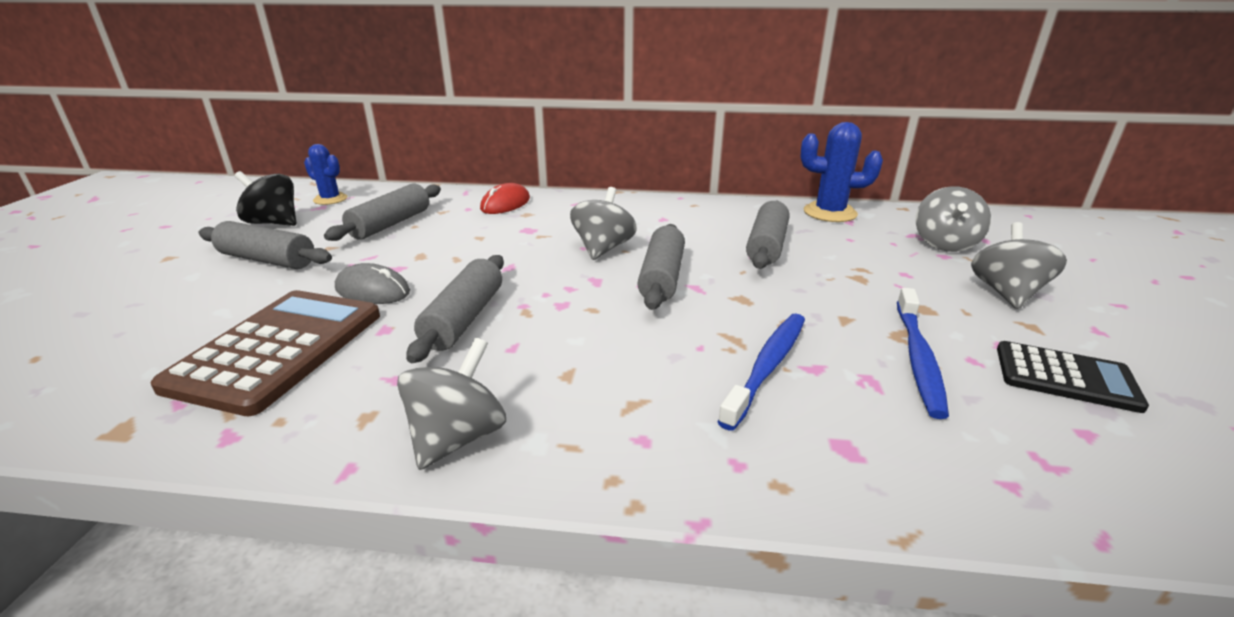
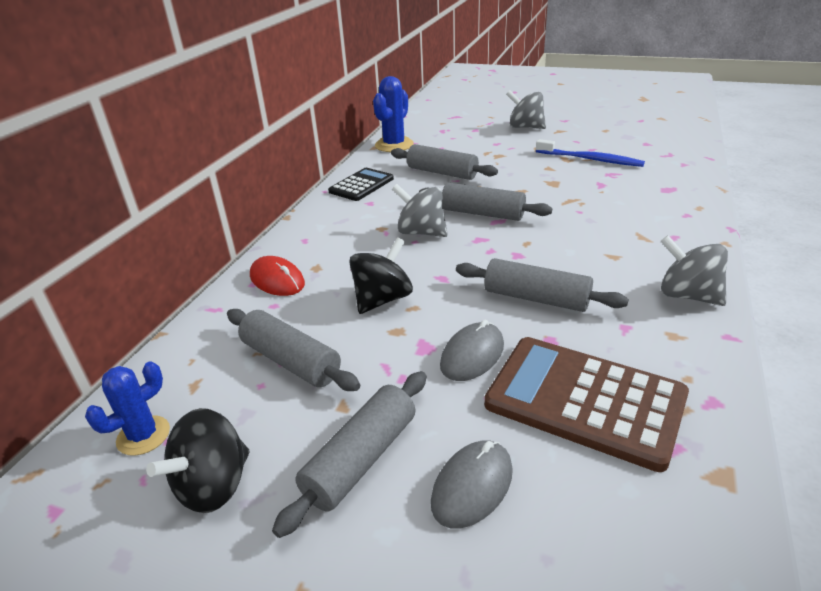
camera: 75 degrees left, 5 degrees up
(211, 301) = (472, 486): none -> grey mouse
(471, 244) = (382, 299): none -> black spinning top
(767, 367) = (601, 195): blue toothbrush -> none
(944, 244) = (460, 126): grey spinning top -> none
(1065, 377) = (605, 136): black calculator -> black calculator (361, 185)

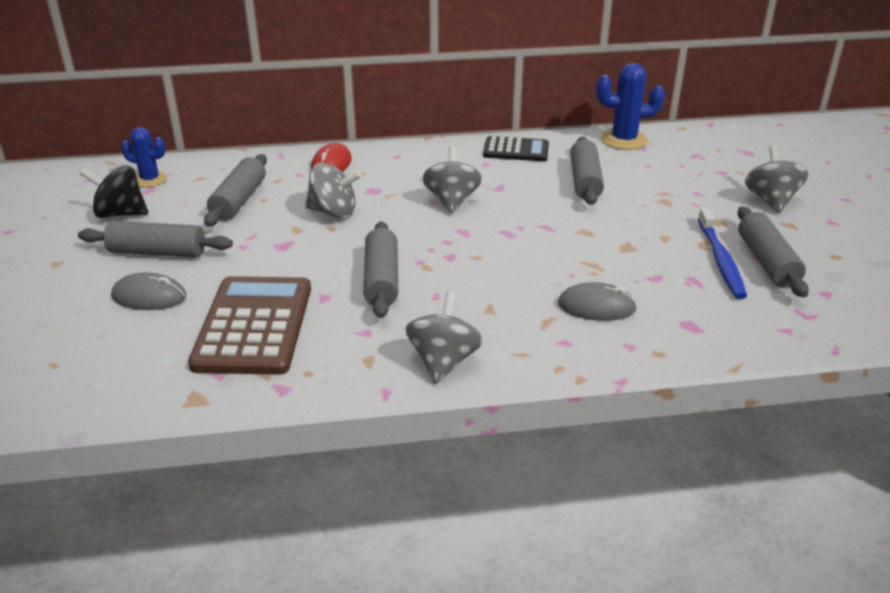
camera: 60 degrees right, 0 degrees up
(382, 299) = (333, 212): black spinning top -> grey spinning top
(472, 355) = (284, 267): grey mouse -> grey mouse (596, 307)
(482, 213) = (515, 222): grey rolling pin -> grey rolling pin (766, 262)

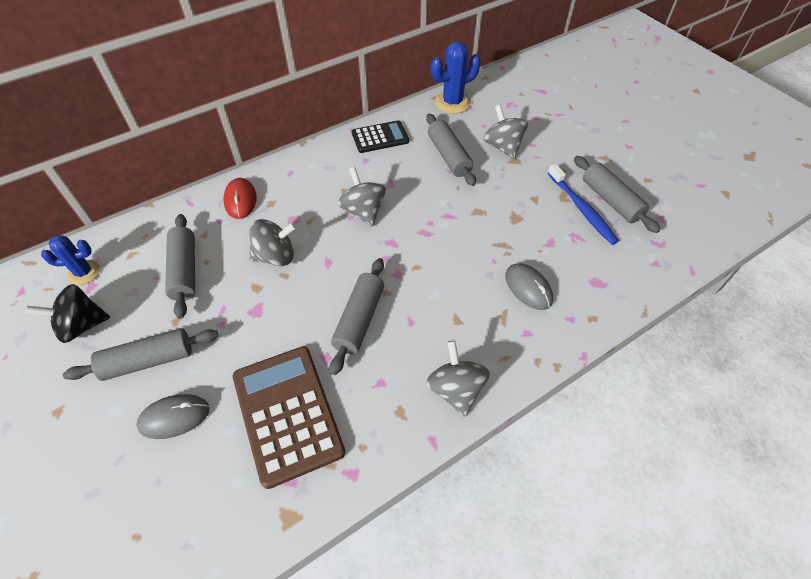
camera: 25 degrees left, 20 degrees up
(382, 279) = (359, 320): grey rolling pin -> grey rolling pin turned 45 degrees clockwise
(596, 307) = (528, 288): grey mouse -> grey mouse turned 75 degrees clockwise
(771, 200) = (581, 137): grey spinning top -> grey spinning top (503, 146)

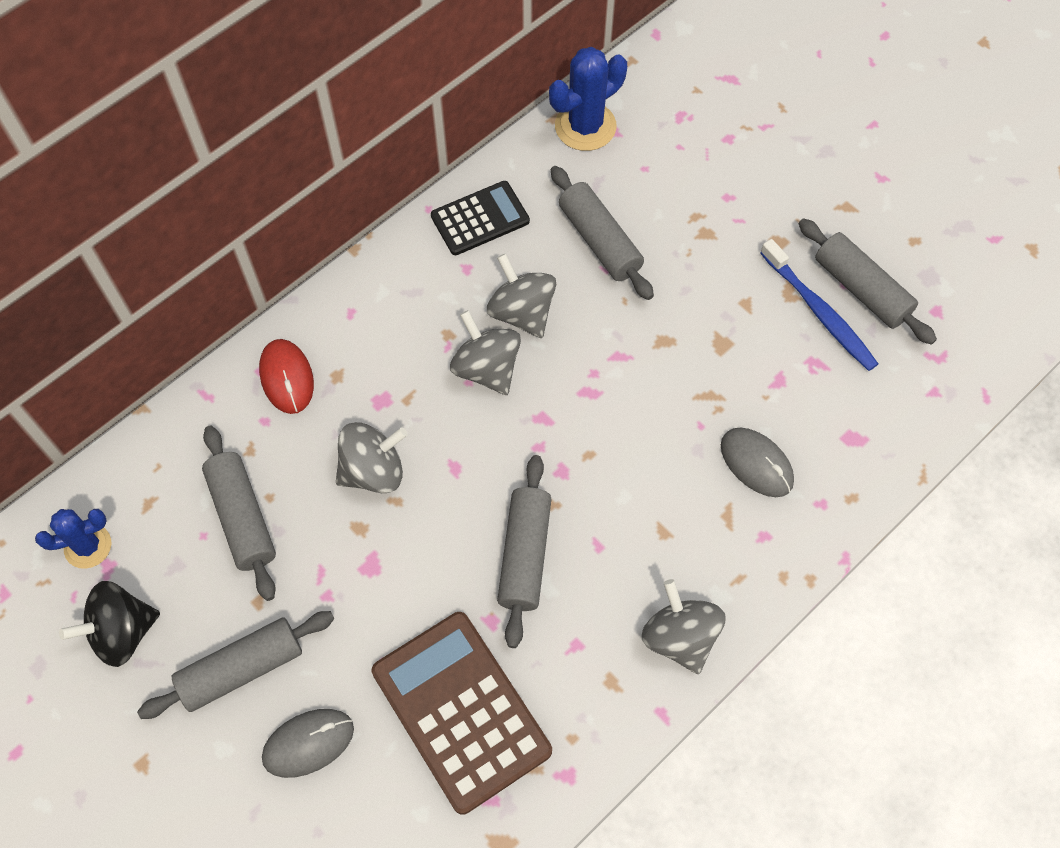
camera: 10 degrees left, 10 degrees up
(503, 146) = (682, 208): grey spinning top -> grey spinning top (522, 312)

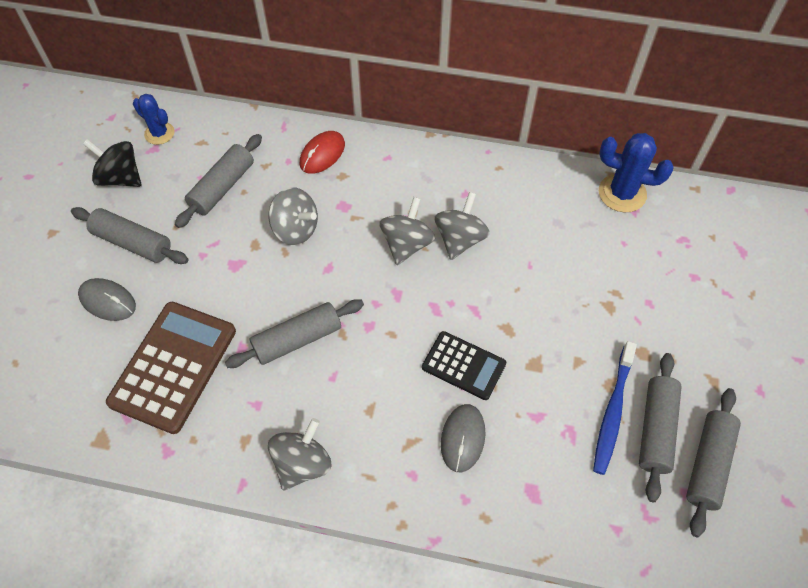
camera: 55 degrees right, 5 degrees down
(480, 219) = (505, 180): black calculator -> black calculator (463, 365)
(599, 241) = (547, 250): grey rolling pin -> grey rolling pin (708, 464)

